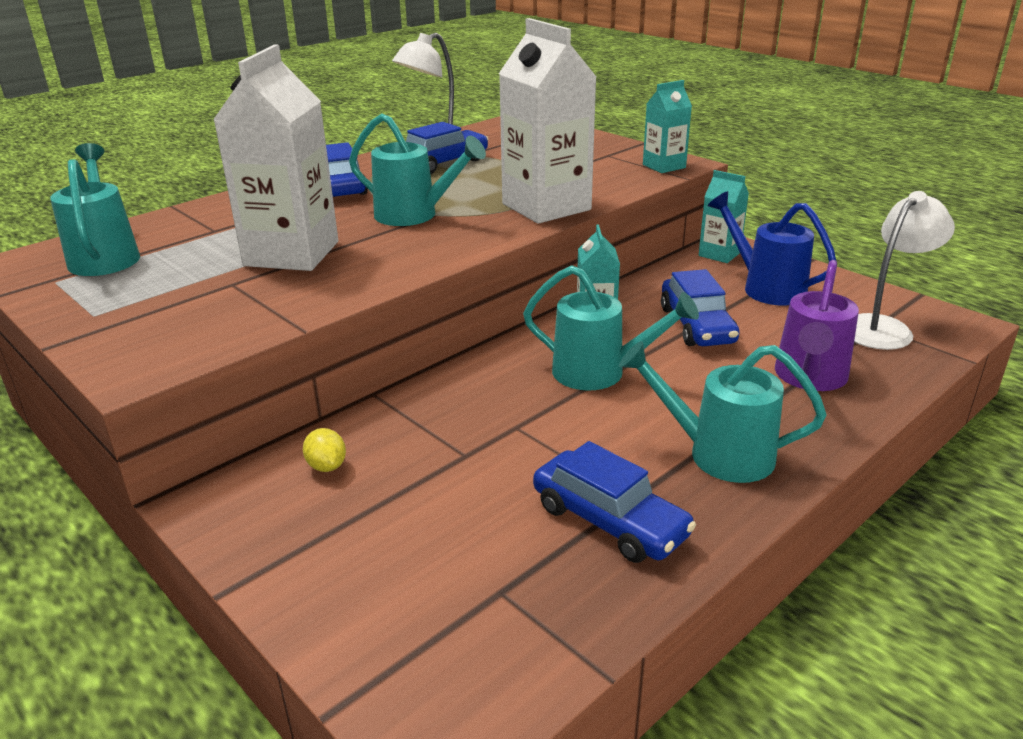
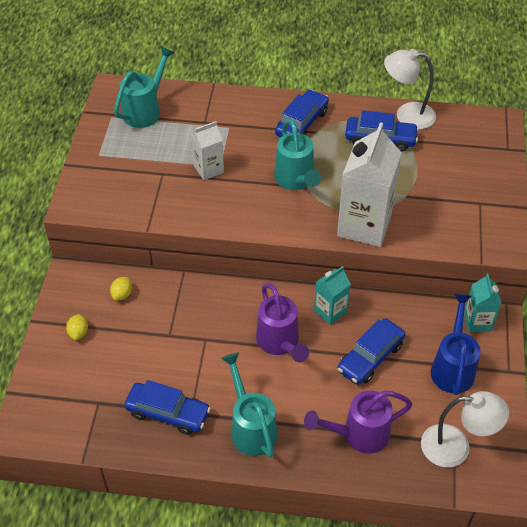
camera: 50 degrees right, 20 degrees up
(292, 254) = (208, 169): white carton -> white carton, size x0.53
(329, 547) = (78, 333): none -> yellow lemon
(599, 373) = (280, 343): turquoise watering can -> purple watering can
(609, 520) = (168, 413): blue car -> blue car turned 75 degrees counterclockwise
(664, 166) = (489, 241): turquoise carton -> none

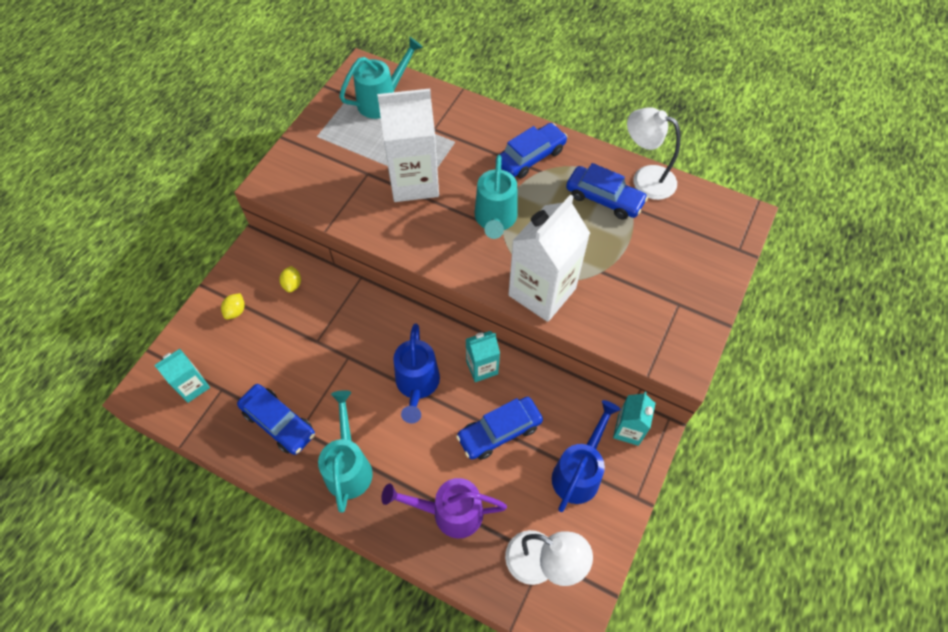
camera: 20 degrees right, 10 degrees up
(69, 408) = (192, 386): none -> turquoise carton
(122, 294) = (292, 284): yellow lemon -> yellow lemon turned 45 degrees counterclockwise
(208, 169) = (414, 182): white carton -> white carton, size x1.89
(280, 343) = (417, 385): purple watering can -> blue watering can

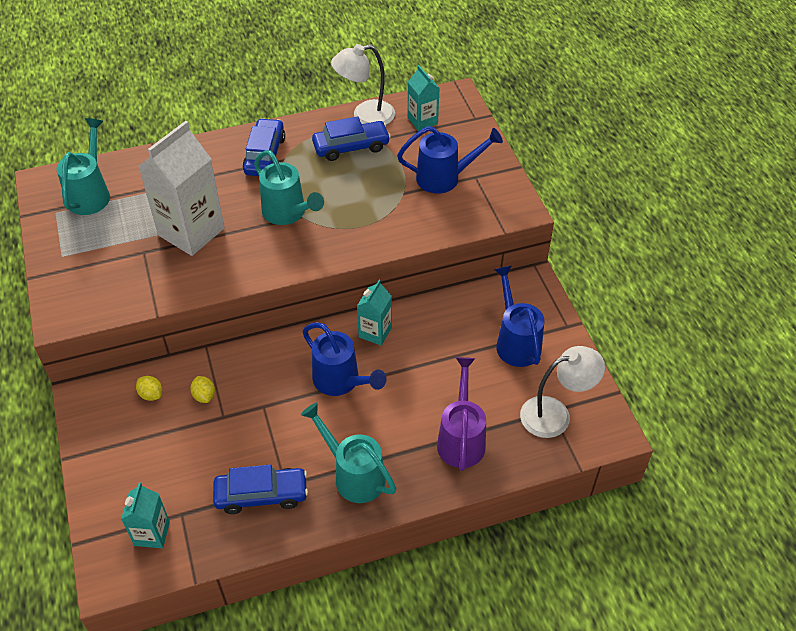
camera: 45 degrees left, 10 degrees down
(236, 311) = (123, 451): yellow lemon -> yellow lemon (204, 395)
(450, 512) = (461, 439): purple watering can -> purple watering can turned 135 degrees clockwise
(499, 431) = (435, 361): blue car -> none
(542, 292) = (377, 234): white carton -> none
(628, 430) = (517, 291): turquoise carton -> turquoise carton (422, 121)
(650, 285) = (444, 178): none -> blue watering can

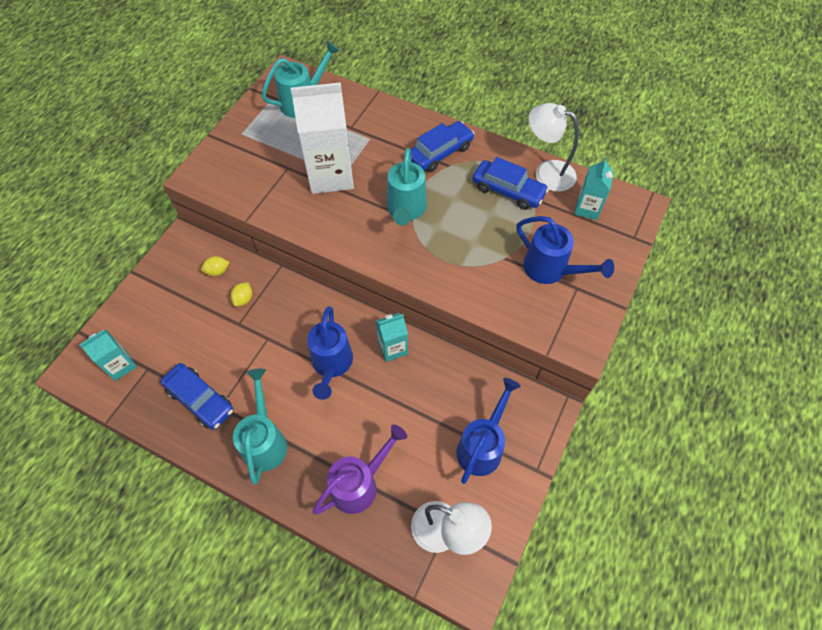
camera: 45 degrees right, 10 degrees up
(151, 394) = (217, 271): yellow lemon -> yellow lemon turned 75 degrees clockwise

